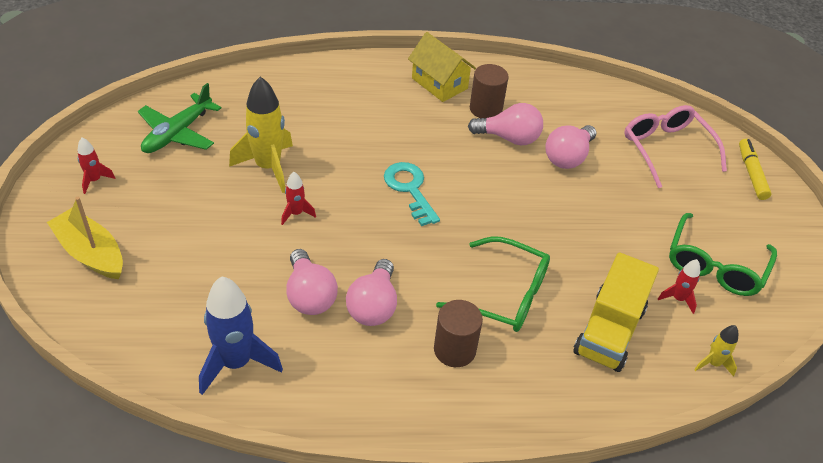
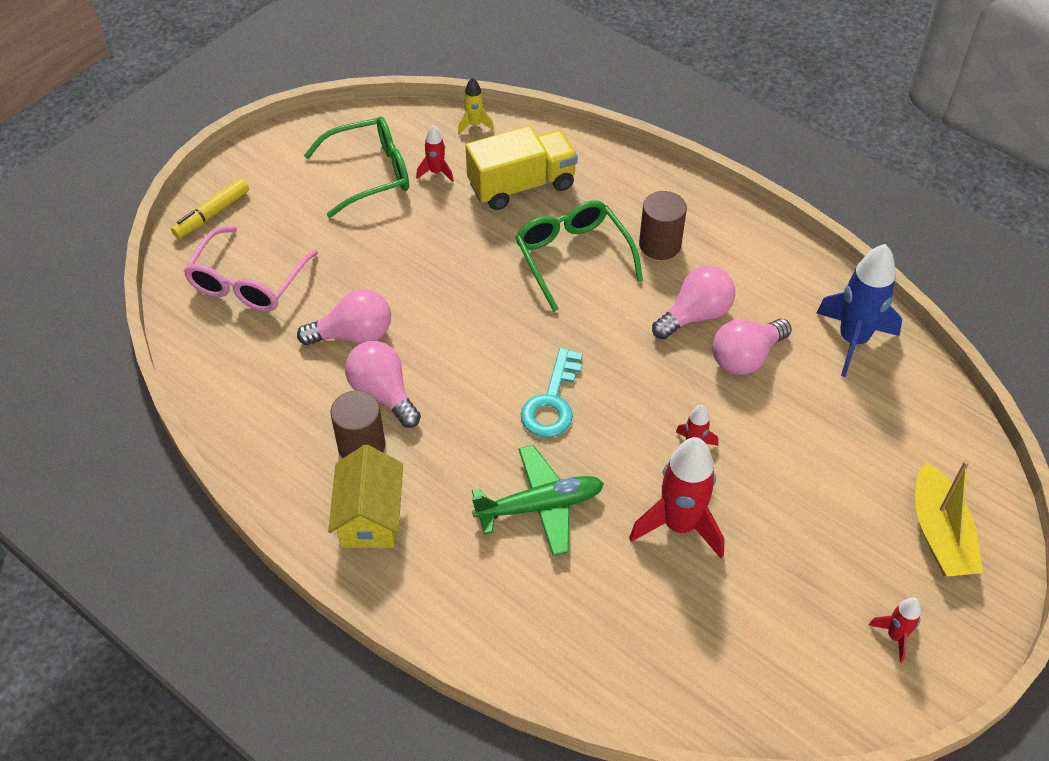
camera: 135 degrees left, 5 degrees up
(177, 133) = (754, 649): green plane -> green plane (540, 506)
(268, 167) = (679, 525): yellow rocket -> red rocket
(309, 295) = (745, 357): pink light bulb -> pink light bulb turned 150 degrees counterclockwise

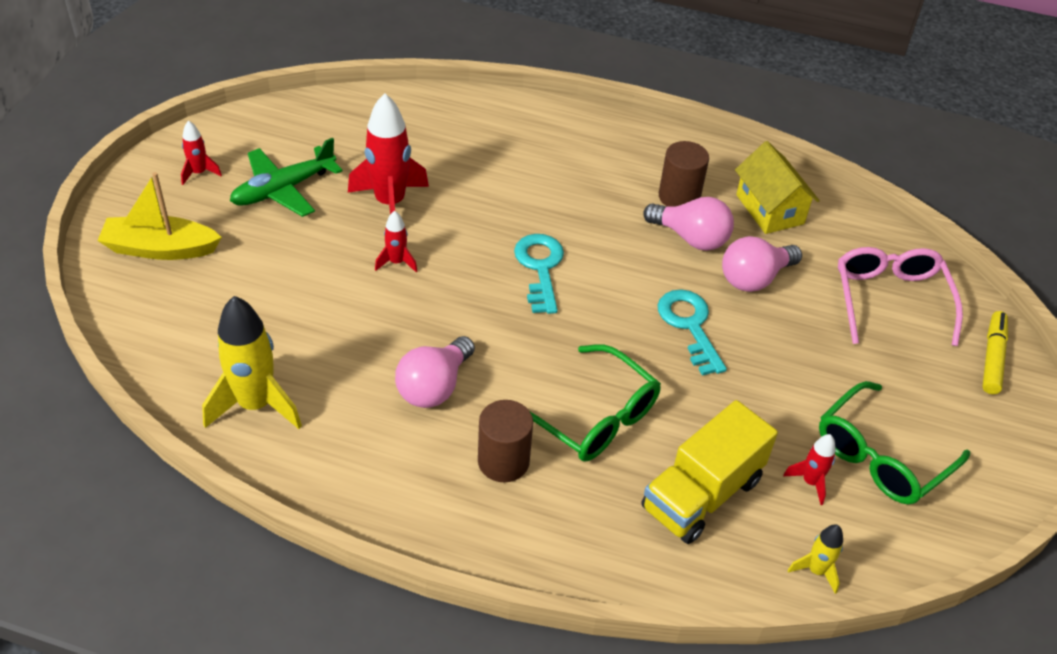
camera: 155 degrees right, 5 degrees down
(370, 517) = (636, 154): yellow house -> yellow house (769, 209)
(445, 308) = (689, 326): none -> turquoise key
(540, 506) = (509, 190): green plane -> green plane (283, 190)
(745, 357) = (368, 356): pink light bulb -> none
(853, 340) = (255, 405): blue rocket -> yellow rocket
(939, 533) = (160, 249): yellow boat -> yellow boat turned 60 degrees counterclockwise

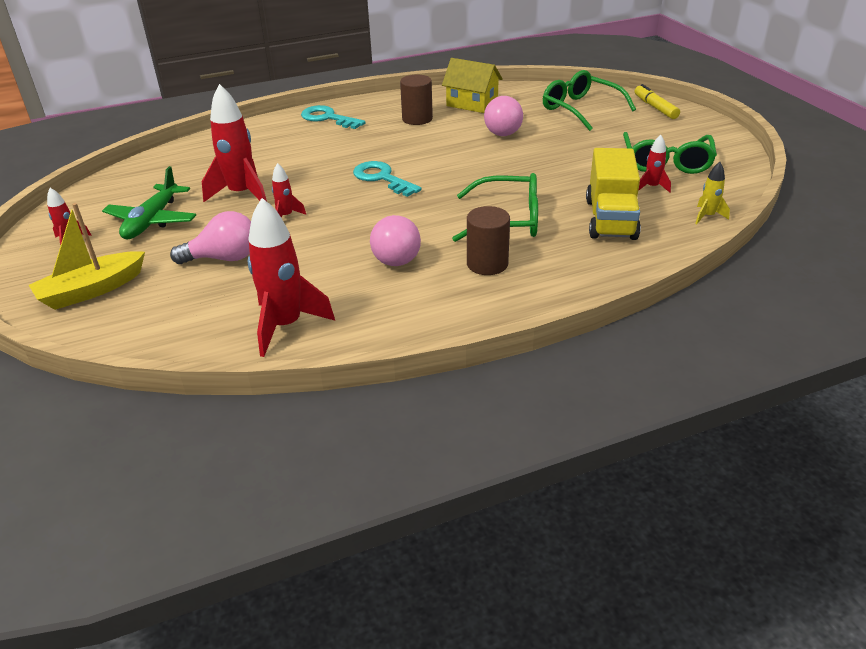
camera: 35 degrees left, 10 degrees down
(255, 405) = (286, 326): yellow rocket -> red rocket
(689, 326) = (501, 162): turquoise key -> turquoise key (328, 118)
(691, 238) = (448, 130): pink light bulb -> pink light bulb (224, 258)
(890, 300) = (580, 109): pink glasses -> green glasses

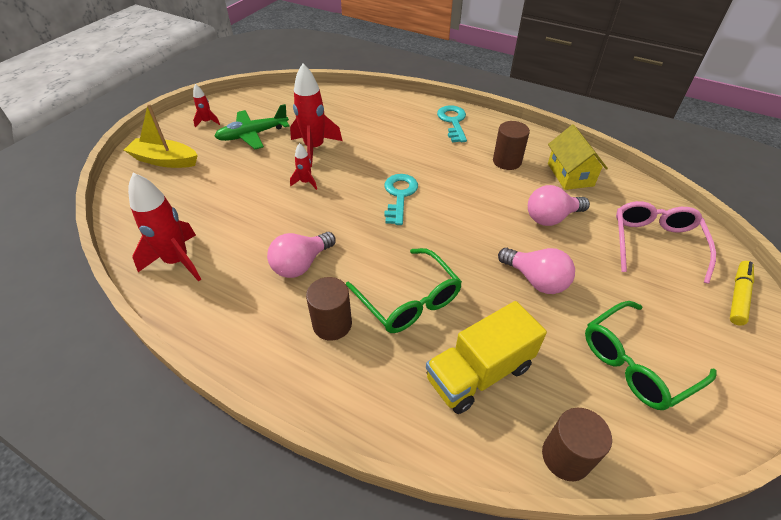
camera: 50 degrees right, 10 degrees up
(224, 258) = (234, 187): pink light bulb -> pink light bulb (536, 280)
(580, 109) = (655, 243): green glasses -> pink glasses
(652, 187) = (572, 376): red rocket -> none
(707, 216) = (566, 456): yellow rocket -> brown cylinder

